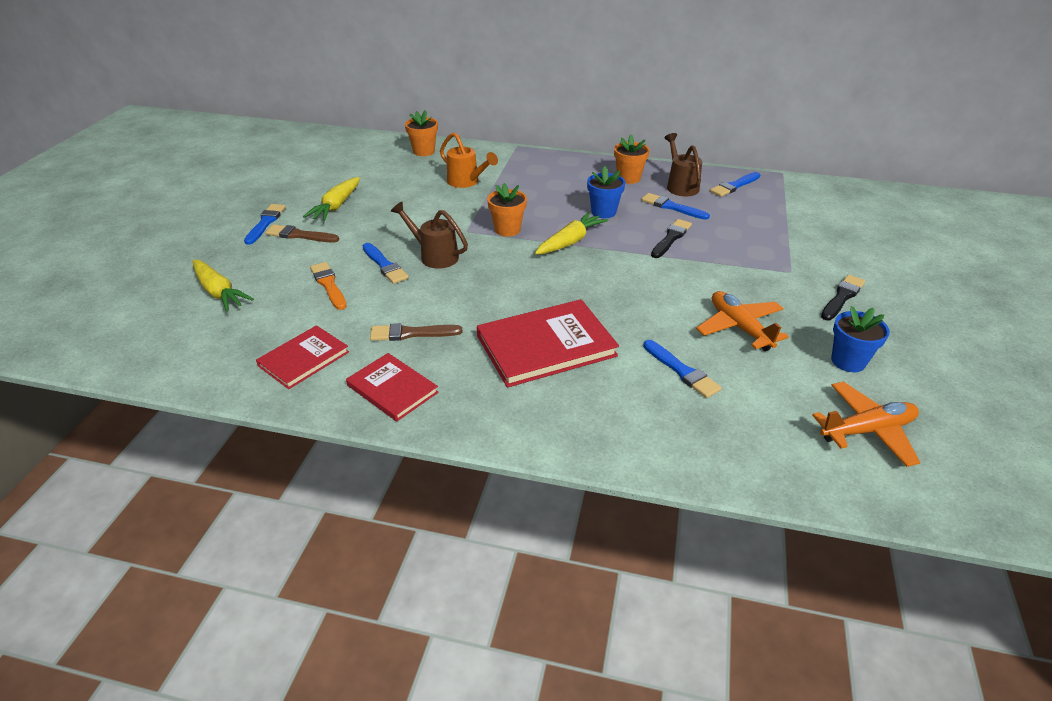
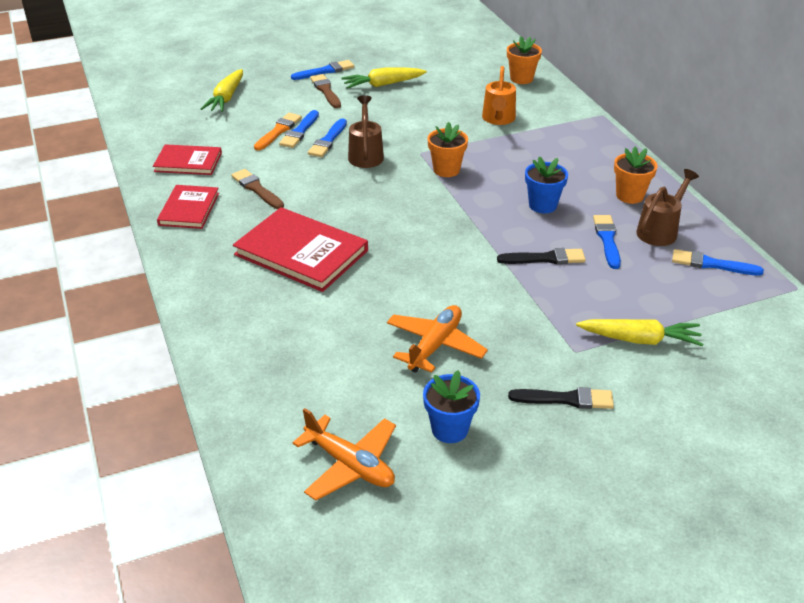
camera: 55 degrees right, 0 degrees up
(570, 242) = (467, 207): yellow carrot -> yellow carrot (639, 339)
(682, 371) = (335, 332): blue brush -> blue brush (299, 131)

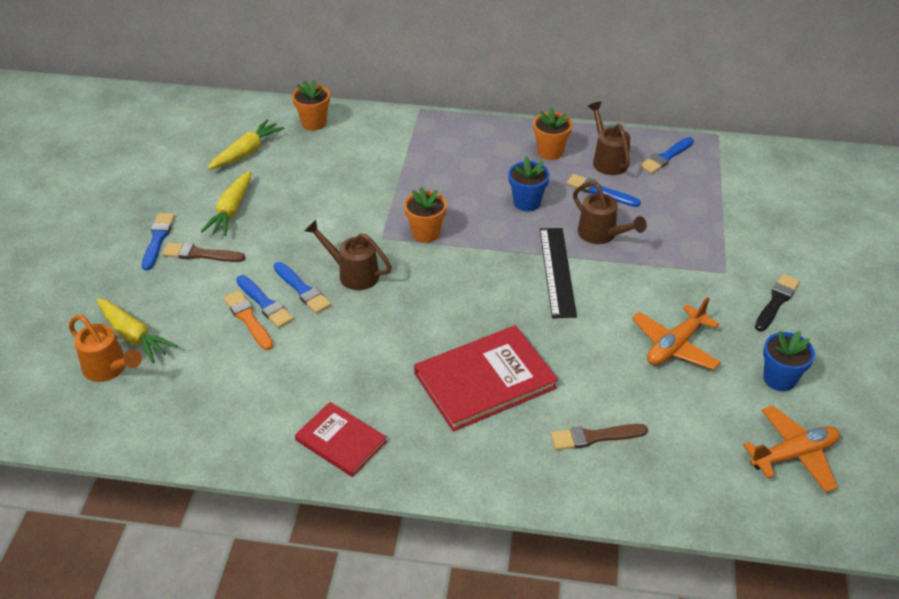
camera: 60 degrees left, 5 degrees up
(188, 162) = (244, 412): red book -> none
(256, 189) = (347, 374): brown brush -> brown brush (594, 437)
(435, 345) = (675, 346): orange plane -> orange plane turned 105 degrees counterclockwise
(468, 249) = (557, 271): none -> black ruler
(498, 119) = (370, 167): orange watering can -> orange watering can (109, 369)
(545, 258) = (601, 235): black brush -> brown watering can
(639, 339) = (730, 234): yellow carrot -> yellow carrot (246, 152)

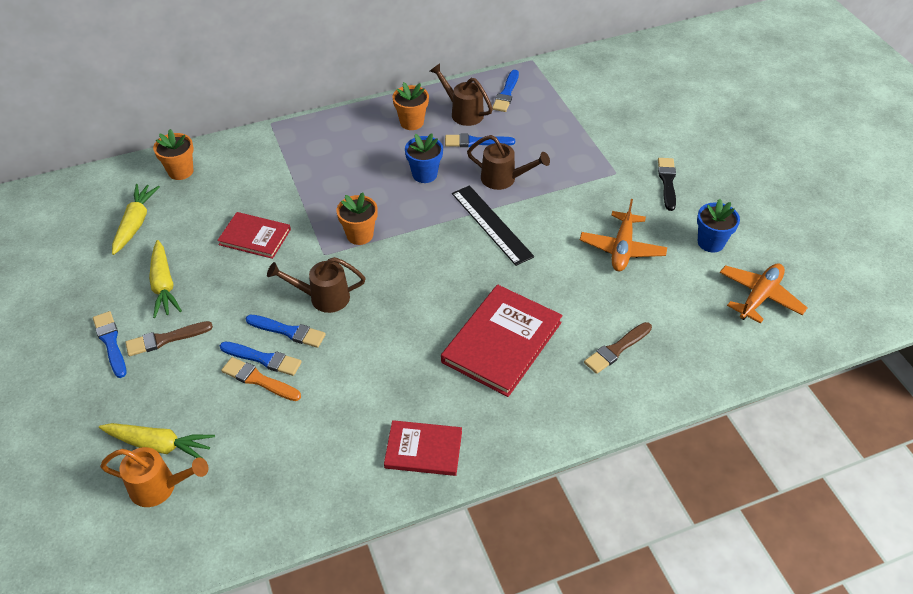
camera: 30 degrees left, 5 degrees up
(334, 200) = (255, 237): none -> red book

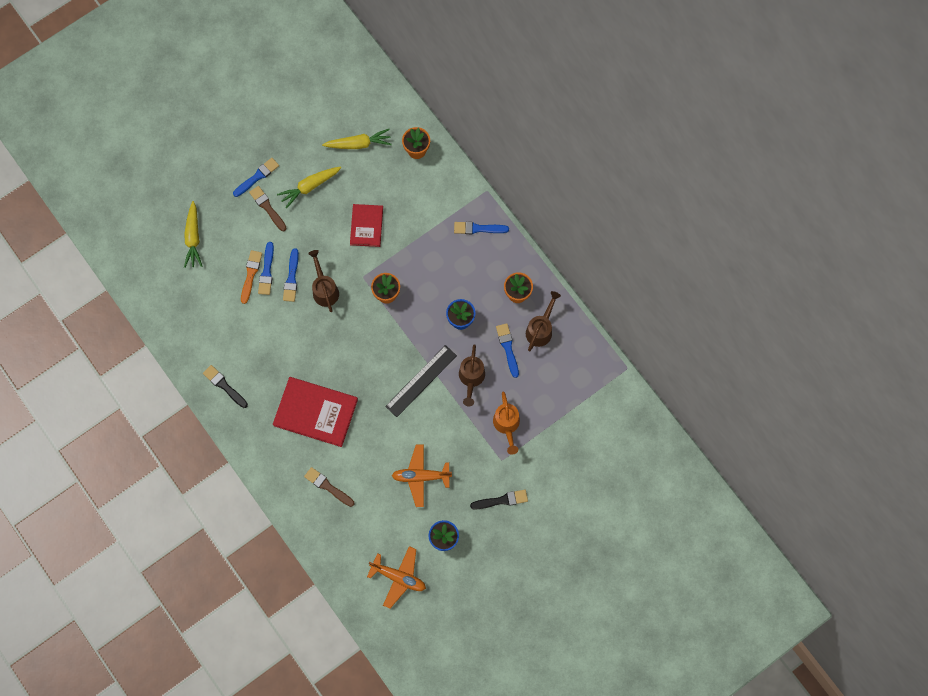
camera: 75 degrees right, 25 degrees up
(159, 487) = (167, 250): orange watering can -> orange watering can (507, 425)
(423, 450) = (224, 386): red book -> black brush
(506, 93) = (575, 357): blue brush -> blue brush (478, 228)

